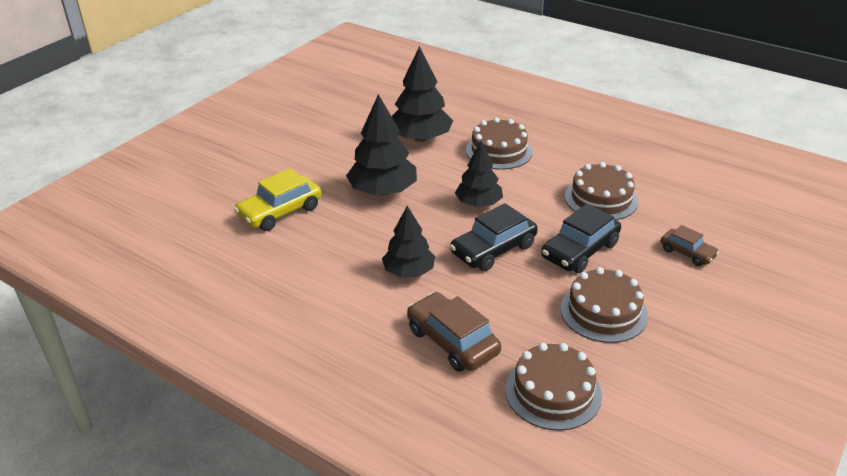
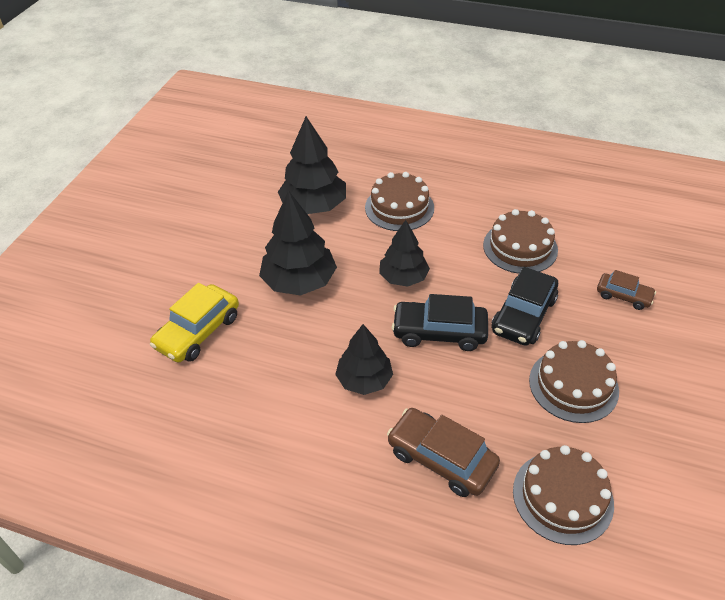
camera: 15 degrees left, 10 degrees up
(493, 249) = (439, 332): black car -> black car turned 60 degrees clockwise

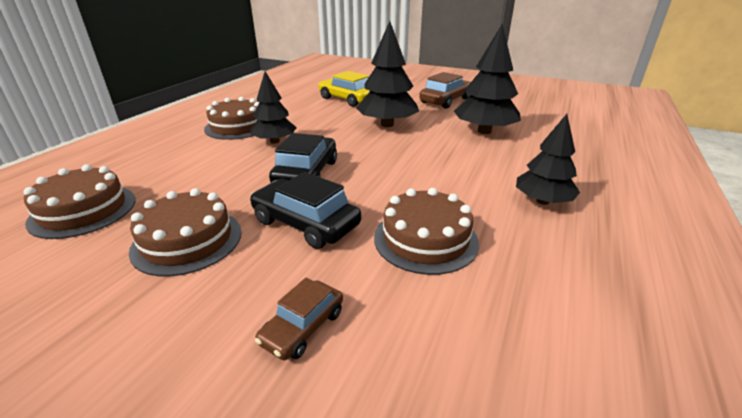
camera: 95 degrees right, 15 degrees down
(399, 207) = (492, 167): brown cake -> brown cake (237, 127)
(403, 277) = (383, 162): black tree -> black tree (542, 201)
(441, 458) = (179, 163): brown car -> brown car (445, 100)

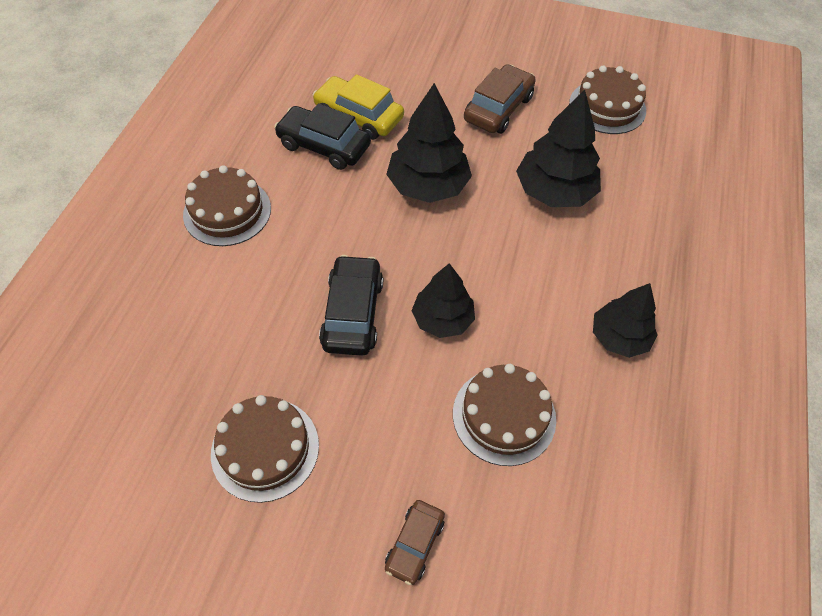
camera: 10 degrees left, 25 degrees up
(83, 210) = (124, 415): brown cake -> brown cake (607, 107)
(275, 141) = (291, 244): black tree -> black tree (442, 319)
(305, 223) = (378, 406): black car -> black car (324, 146)

